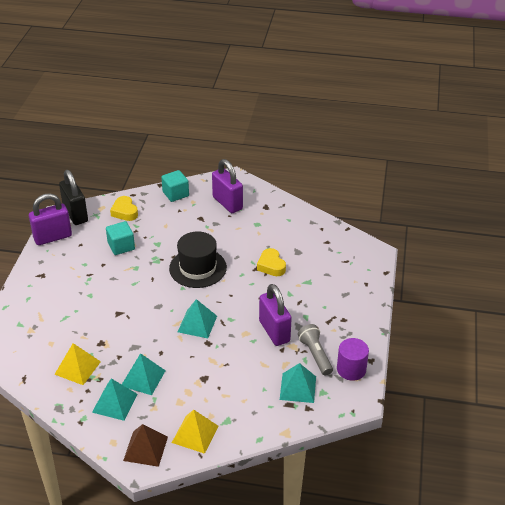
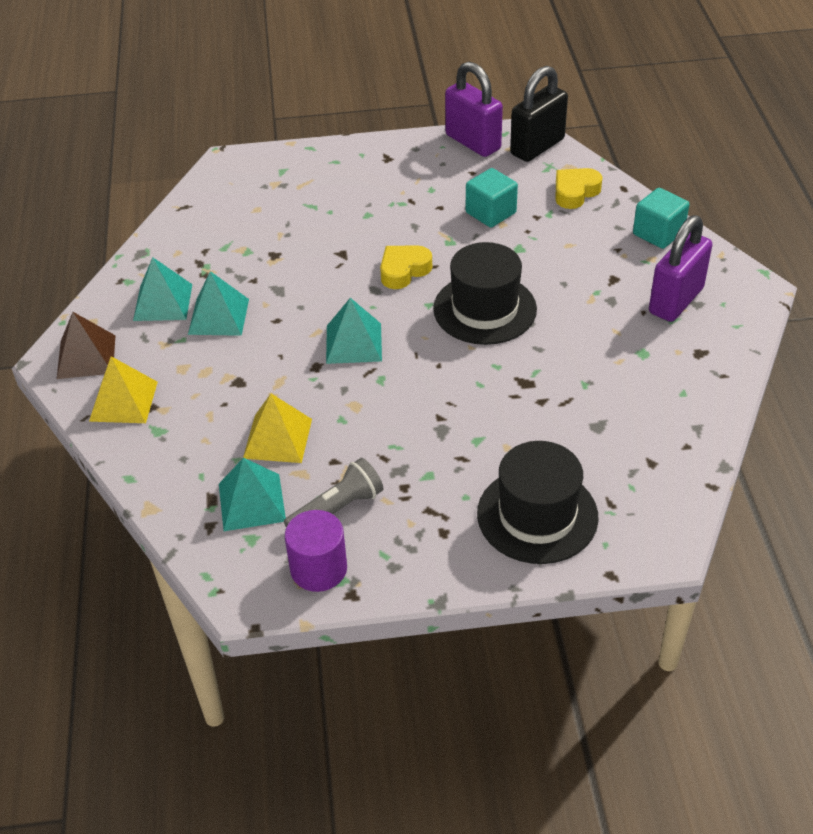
camera: 75 degrees right, 5 degrees up
(77, 368) = (218, 247): yellow pyramid -> yellow pyramid (278, 438)
(271, 266) = (539, 398): yellow heart -> yellow heart (404, 270)
(274, 331) = (373, 441): purple padlock -> none
(344, 286) = (537, 515): none -> black hat

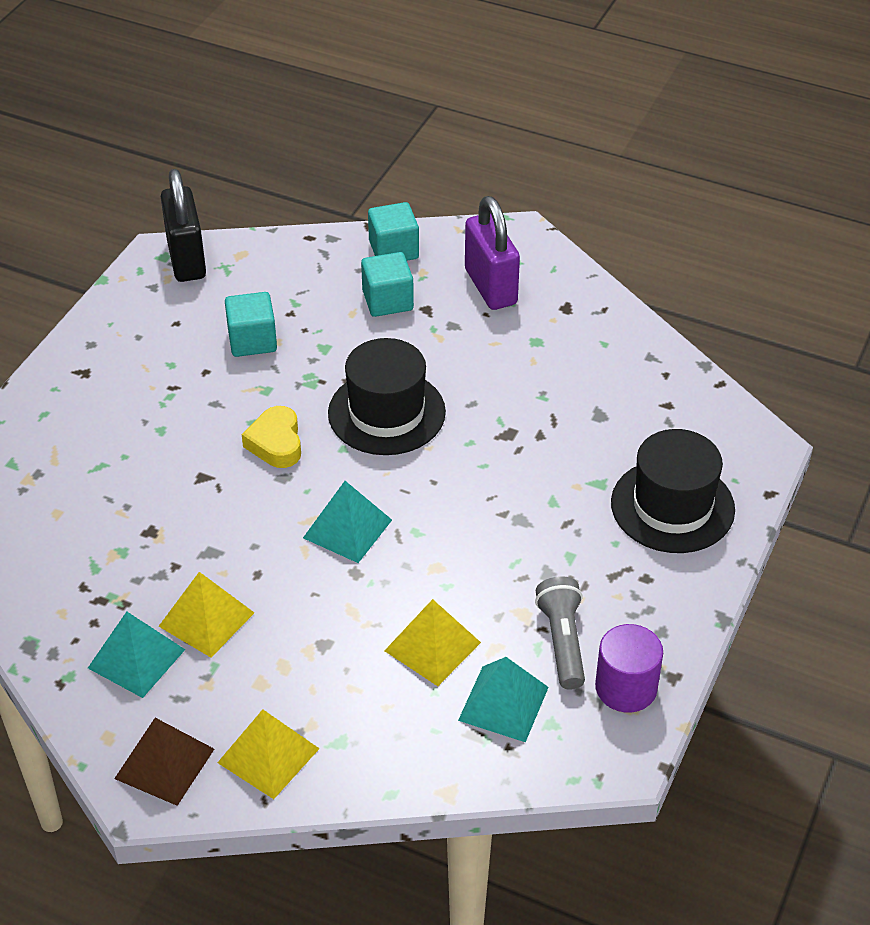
camera: 60 degrees left, 0 degrees up
(218, 316) = (206, 619): turquoise pyramid -> yellow pyramid
(473, 142) = (129, 299): purple padlock -> none
(575, 192) = (282, 270): yellow heart -> none
(600, 256) = (387, 301): none -> turquoise cube

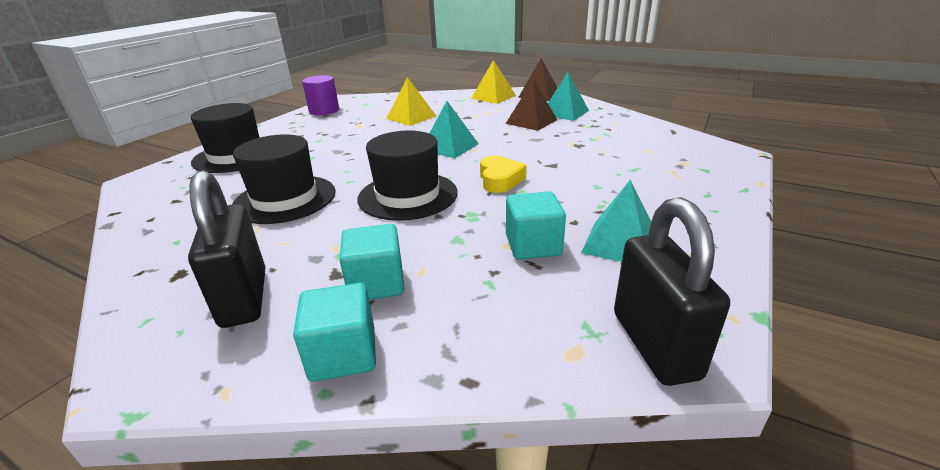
camera: 175 degrees left, 15 degrees down
(206, 619) = (531, 121): yellow pyramid -> brown pyramid
(490, 287) = (244, 298): purple padlock -> black padlock
(503, 703) = (384, 107): turquoise pyramid -> turquoise pyramid (620, 243)
(532, 407) = (285, 199): none -> black hat
(562, 641) = (344, 119): grey flashlight -> none

